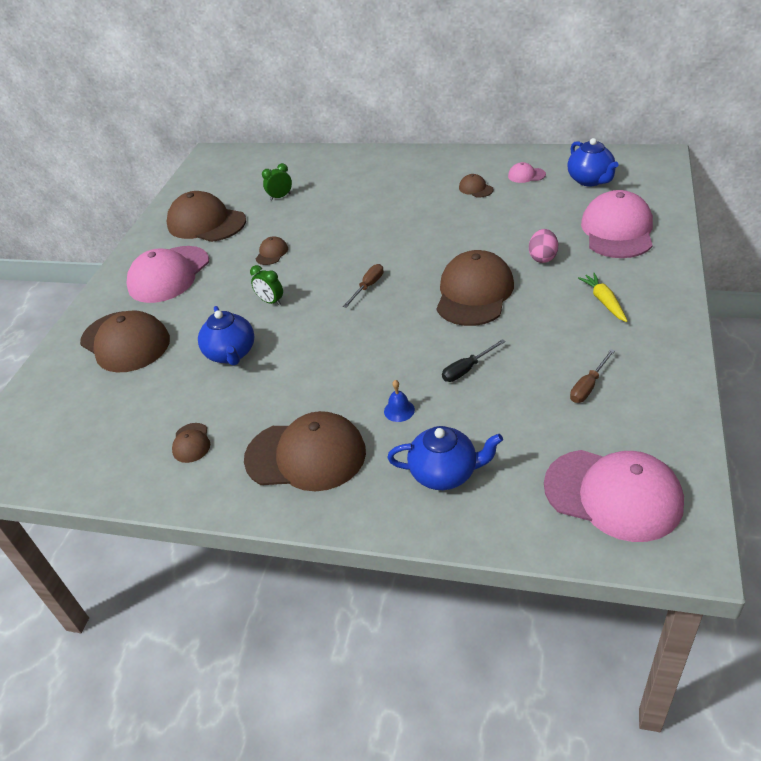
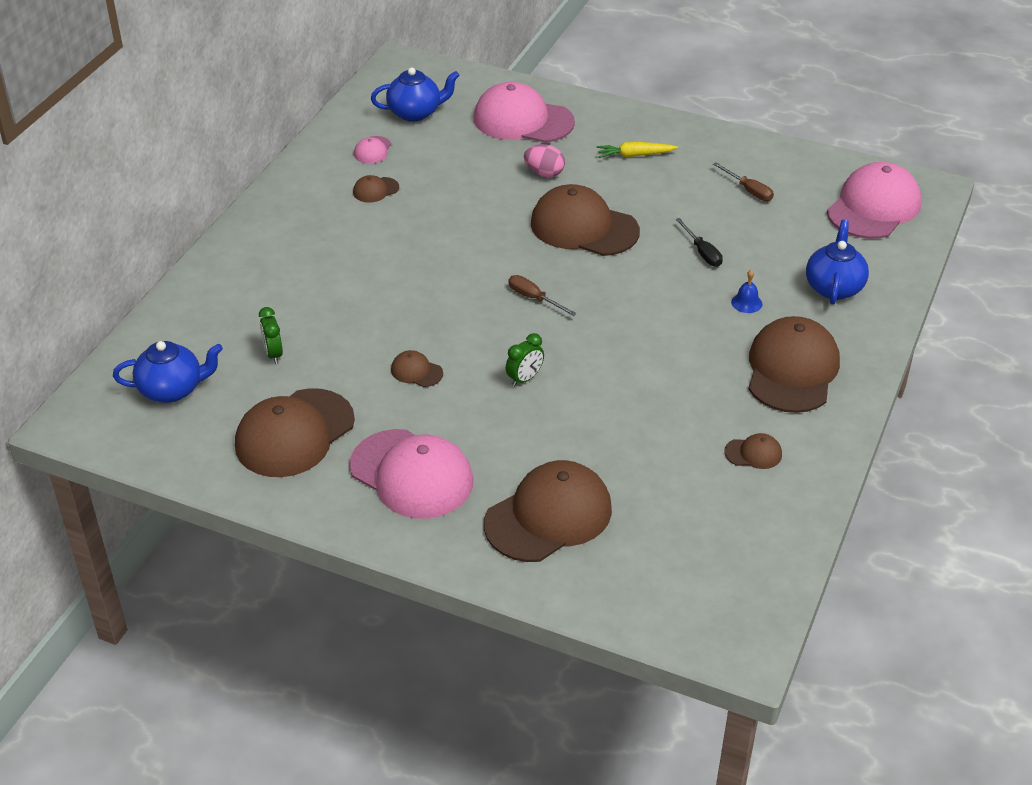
camera: 85 degrees left, 0 degrees up
(231, 354) = (613, 417): blue teapot -> blue teapot (172, 390)

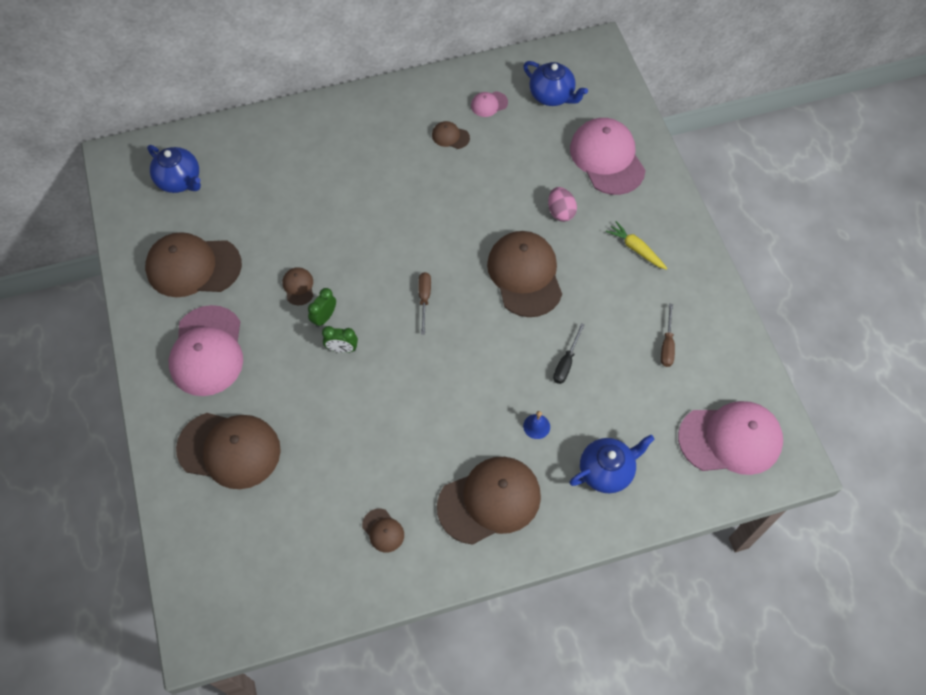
camera: 50 degrees right, 20 degrees up
(273, 354) = (251, 204): green clock -> green clock (324, 317)

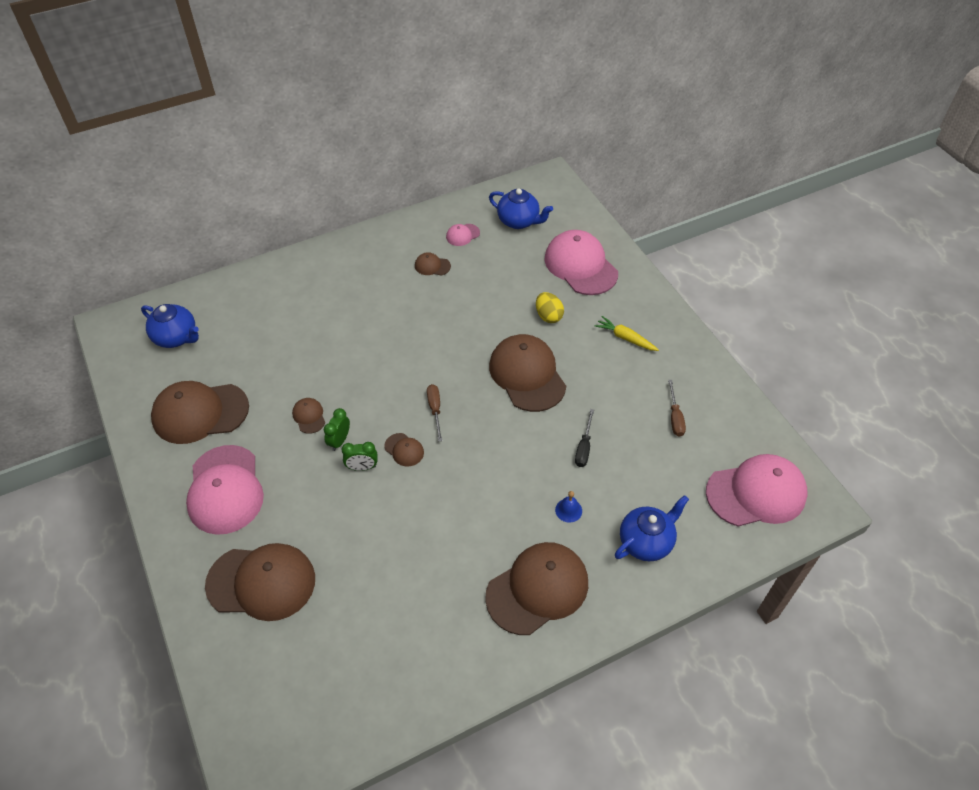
camera: 10 degrees left, 10 degrees down
(383, 530) = (435, 637): brown cap -> brown cap (404, 450)
(560, 212) = (548, 316): pink egg -> yellow egg

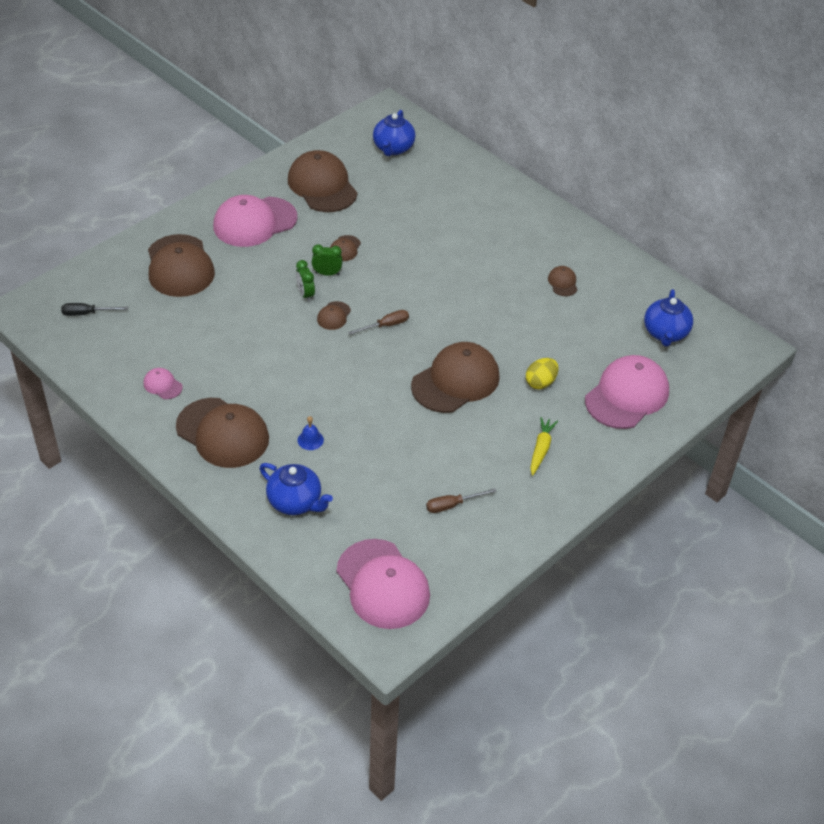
camera: 70 degrees right, 5 degrees down
(309, 416) = (345, 248): brown cap -> brown cap turned 150 degrees clockwise
(462, 235) = (619, 295): pink cap -> pink cap (162, 385)
(584, 447) = (385, 439): black screwdriver -> black screwdriver (87, 313)

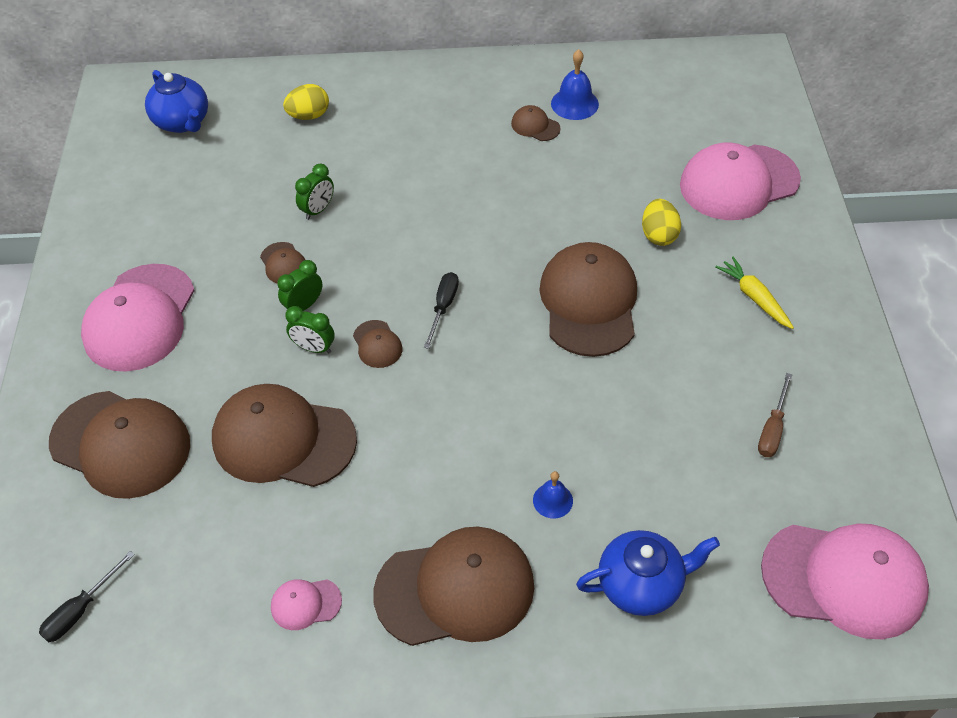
camera: 45 degrees left, 5 degrees up
(322, 186) = (161, 218): brown cap -> brown cap (283, 439)
(385, 325) = (443, 307): brown screwdriver -> black screwdriver
(395, 237) = (318, 210): none -> green clock
(456, 190) = (309, 116): none -> yellow egg
(602, 288) = (574, 104): none -> blue bell
(627, 395) = (738, 182): pink cap -> pink cap turned 105 degrees counterclockwise
(665, 333) = (681, 101): blue teapot -> none

